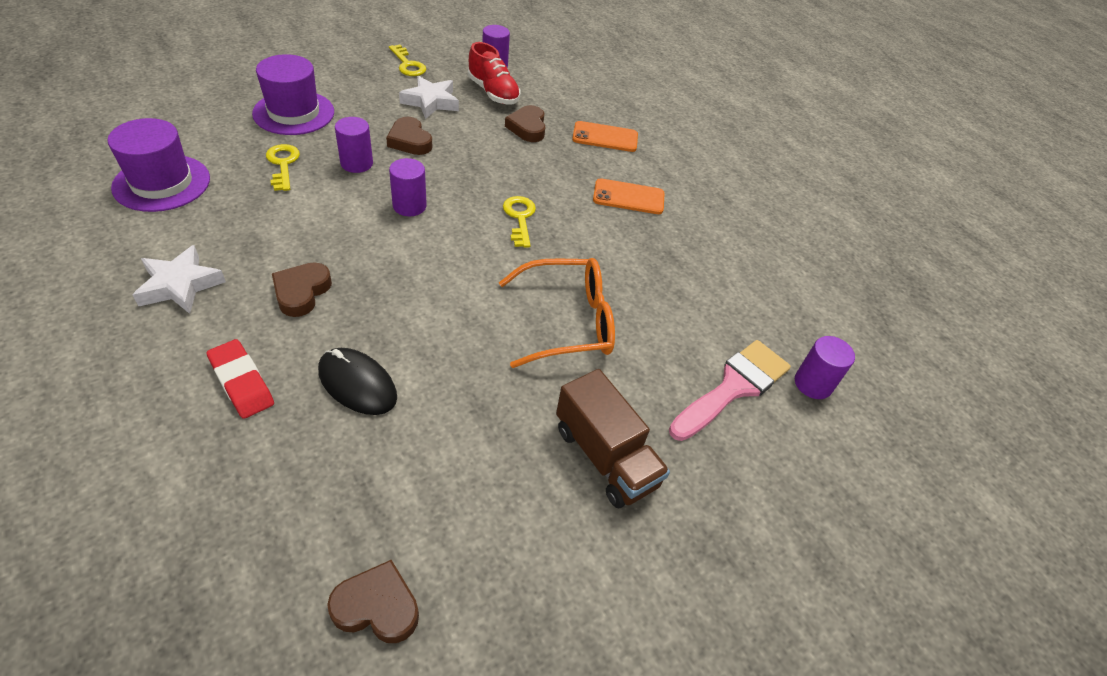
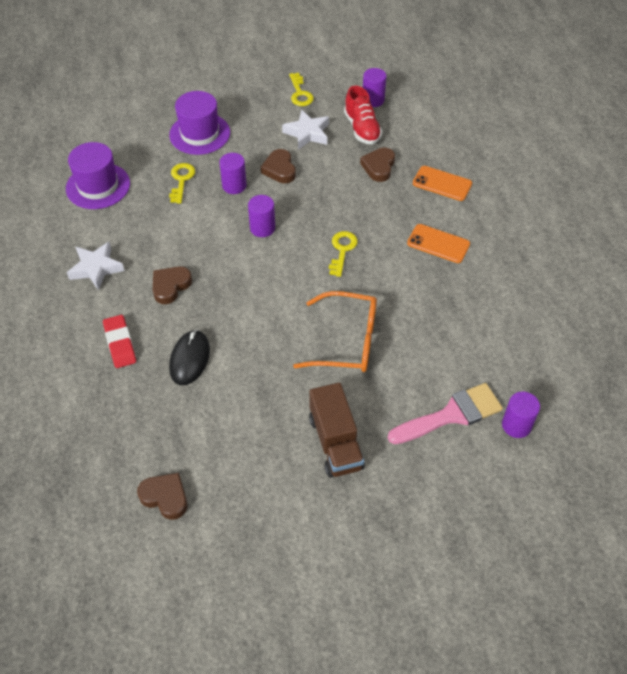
camera: 25 degrees right, 5 degrees up
(357, 384) = (189, 359): black mouse -> black mouse turned 45 degrees clockwise

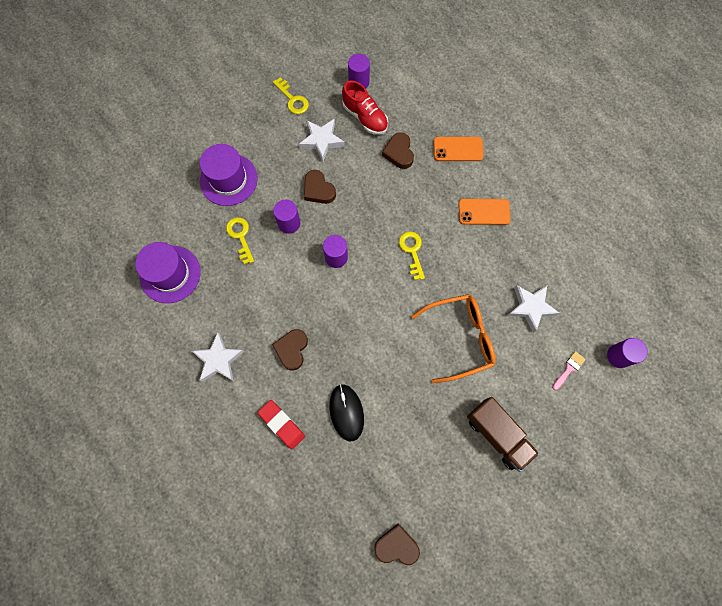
camera: 25 degrees left, 20 degrees up
(440, 343) = (530, 307): none -> white star
(451, 415) = (569, 369): pink brush -> pink brush, size x0.46

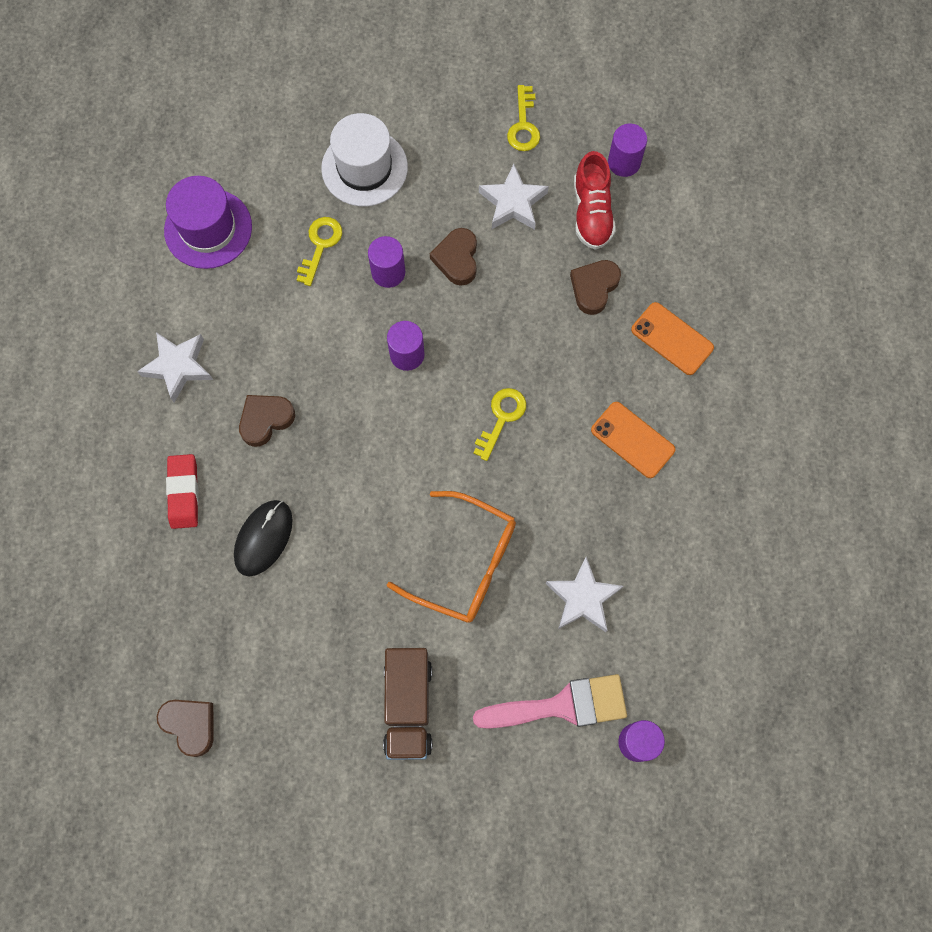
camera: 40 degrees right, 0 degrees up
(228, 180) = (364, 168): purple hat -> white hat
(569, 369) = (562, 705): pink brush -> pink brush, size x2.16

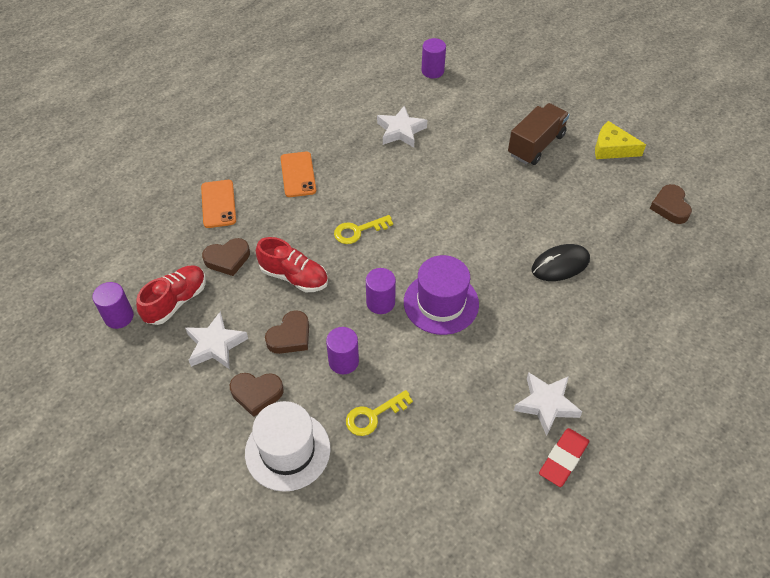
camera: 140 degrees left, 20 degrees down
(183, 492) = (596, 322): red eraser -> red eraser (563, 459)
(208, 229) = (448, 495): purple hat -> purple hat (441, 303)
(265, 420) = (508, 328): brown heart -> brown heart (256, 394)
(313, 776) = (612, 148): none -> yellow cheese
(466, 563) = (448, 180): orange glasses -> none
(513, 318) = (294, 277): none -> red shoe
(523, 125) = (147, 392): yellow key -> none
(562, 705) = (455, 101): pink brush -> none

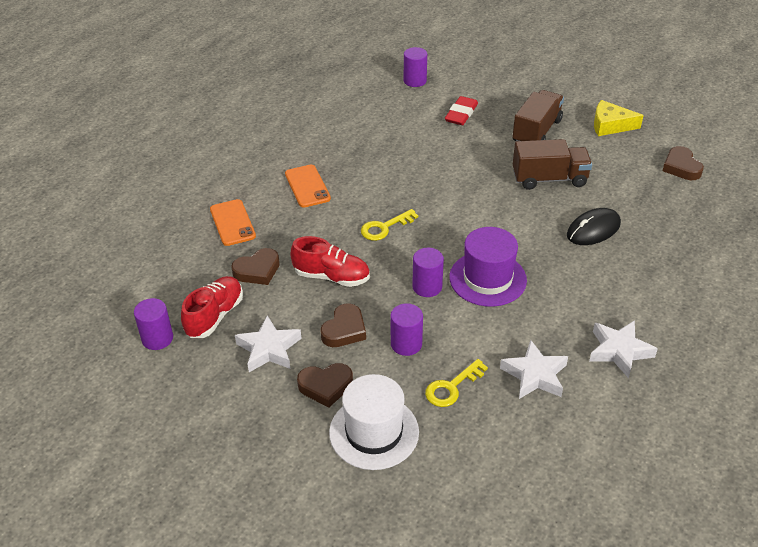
camera: 10 degrees left, 10 degrees down
(401, 131) = (399, 135): white star -> white star (535, 375)
(533, 201) = (549, 179): none -> brown truck
(563, 459) = (651, 395): red eraser -> red eraser (461, 114)

